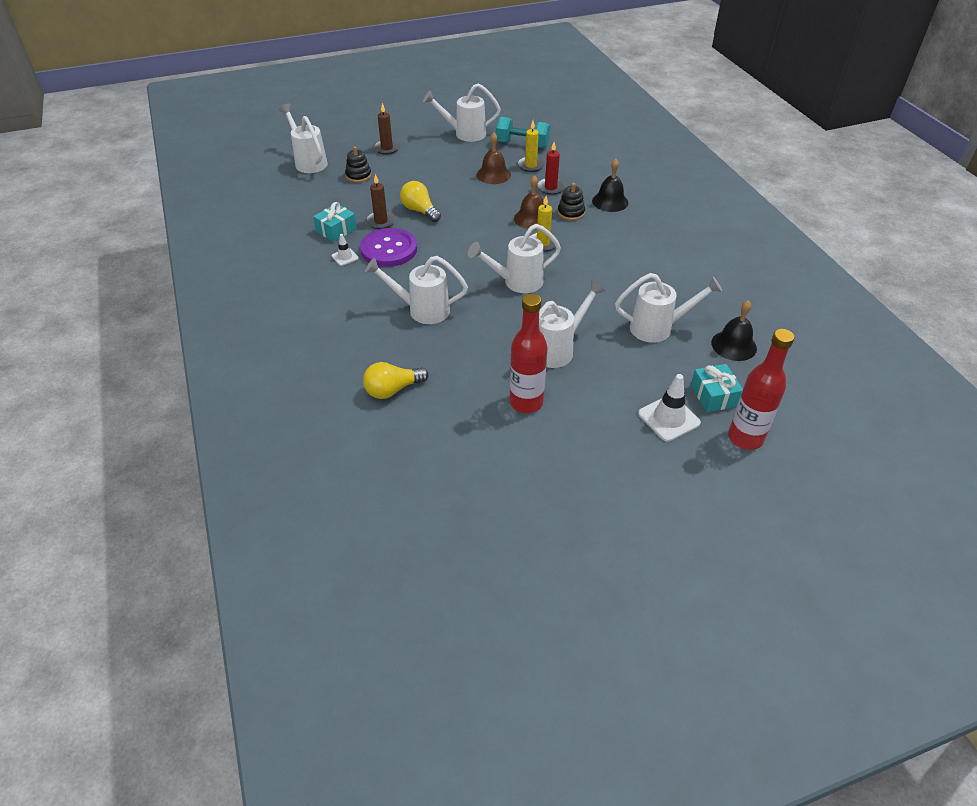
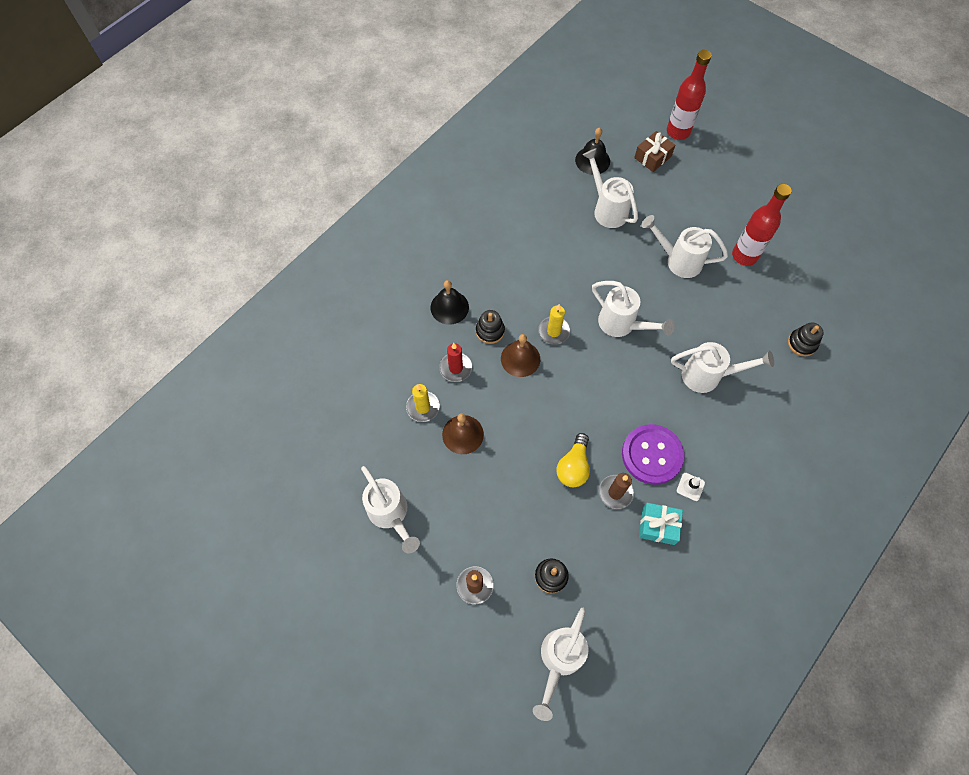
camera: 120 degrees left, 20 degrees up
(392, 390) = (802, 343): yellow light bulb -> black stacking toy
(421, 310) = (708, 376): white watering can -> white watering can turned 60 degrees counterclockwise
(522, 144) = (381, 438): turquoise dumbbell -> none
(669, 418) = (693, 173): white traffic cone -> none
(714, 395) = (652, 157): turquoise gift -> brown gift

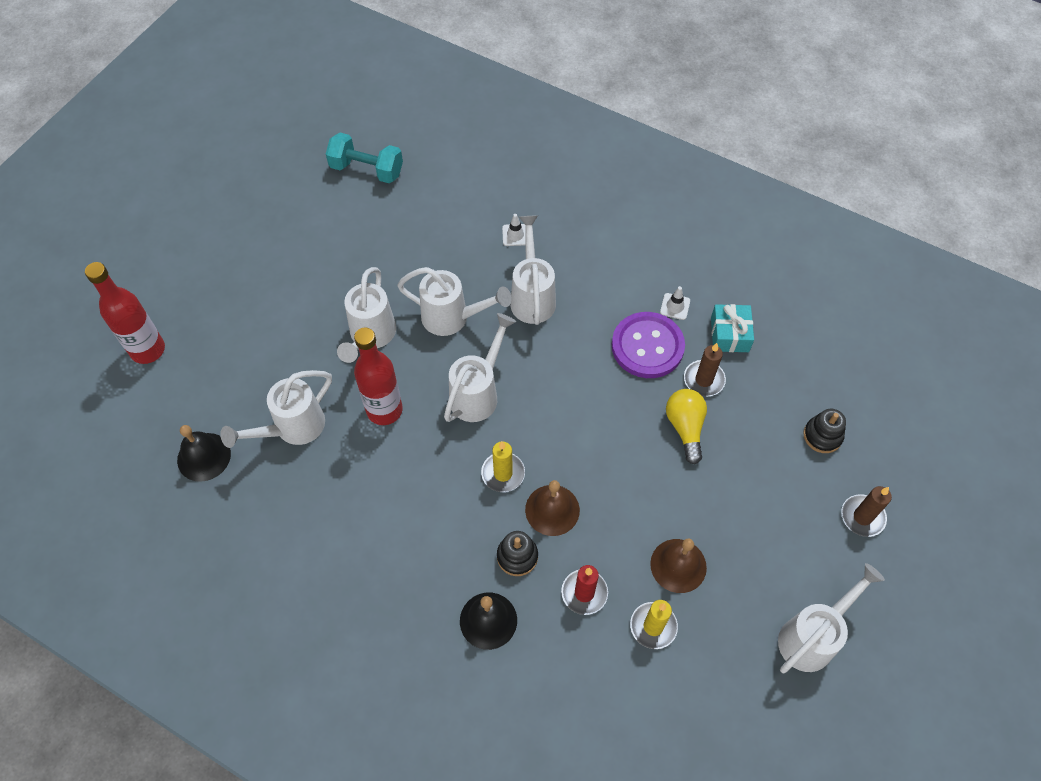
camera: 100 degrees left, 5 degrees down
(559, 660) = (908, 417): white watering can -> white watering can (453, 318)
(573, 467) = (685, 427): yellow light bulb -> yellow light bulb turned 105 degrees counterclockwise
(652, 157) = (195, 378): brown gift -> none
(744, 256) = (354, 265): red bottle -> red bottle (384, 410)
(771, 373) = (515, 235): none -> white traffic cone
(802, 343) = (470, 207): black stacking toy -> none
(842, 272) = (367, 170): none -> turquoise dumbbell

